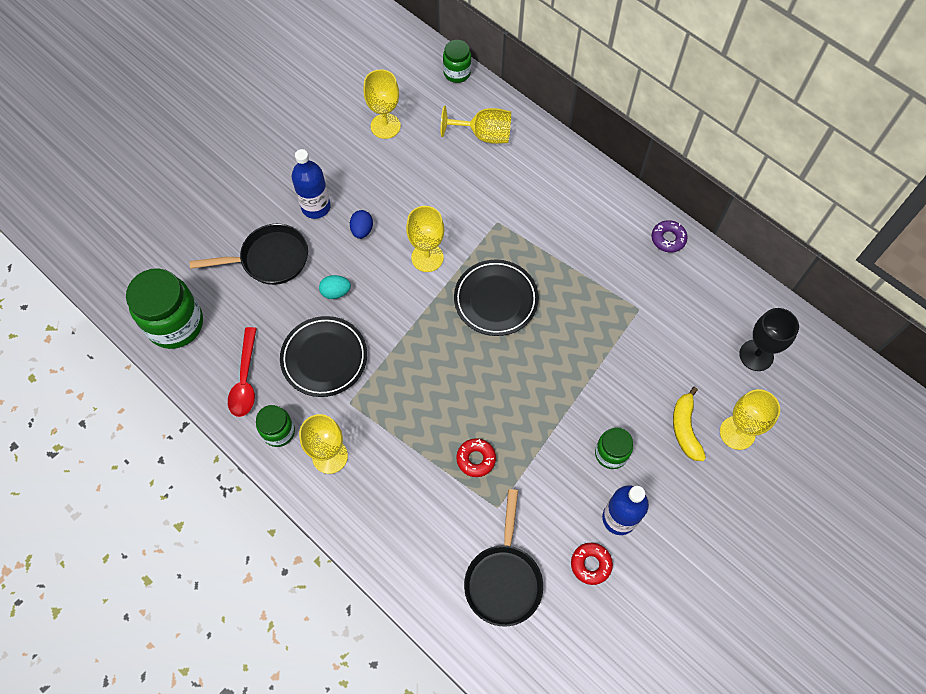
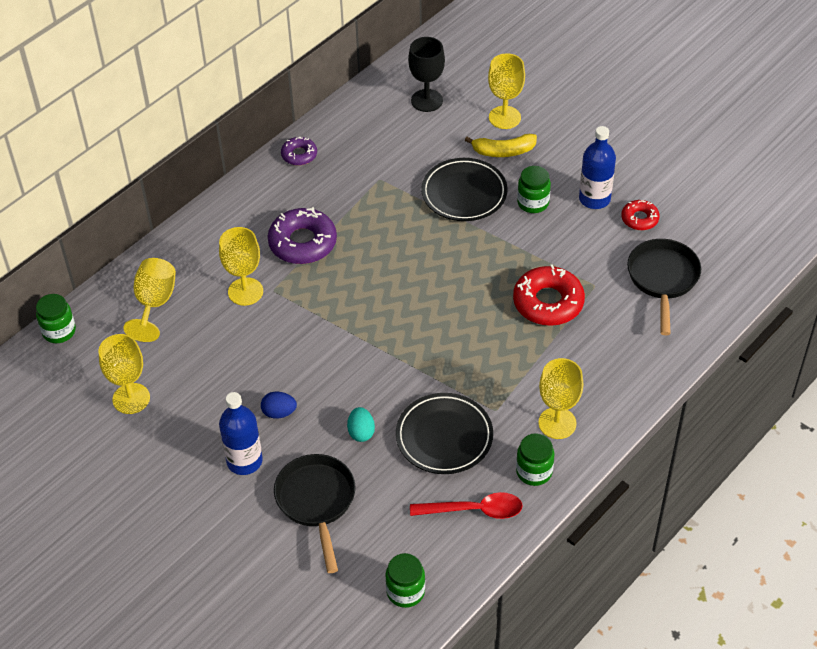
camera: 90 degrees left, 15 degrees down
(175, 324) = (405, 591): green jar -> green jar, size x0.54
(427, 257) = (317, 350): yellow goblet -> yellow goblet (245, 291)
(476, 459) = (548, 302): red donut -> red donut, size x1.80
(496, 300) = (370, 290): black plate -> black plate (464, 193)
(503, 579) = (663, 279): black pan -> black pan turned 90 degrees counterclockwise
(554, 244) = (302, 243): none -> purple donut

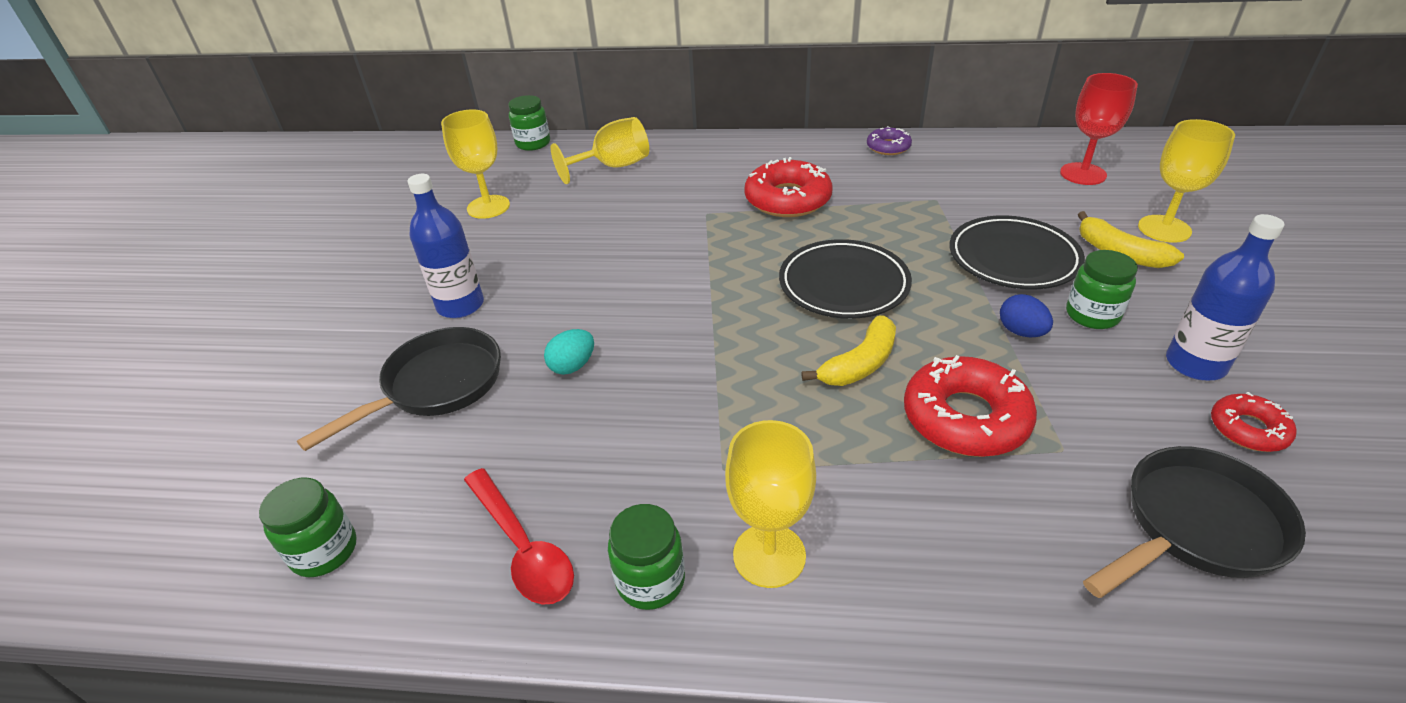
camera: 55 degrees right, 10 degrees down
(245, 291) = (684, 200): yellow goblet -> none
(279, 413) = (548, 294): blue egg -> blue egg (1021, 332)
(302, 243) = (787, 199): purple donut -> red donut
(427, 100) = (1083, 174): black goblet -> red goblet
(444, 437) = (629, 442): black plate -> black plate (843, 284)
(478, 314) = (860, 364): none -> yellow banana

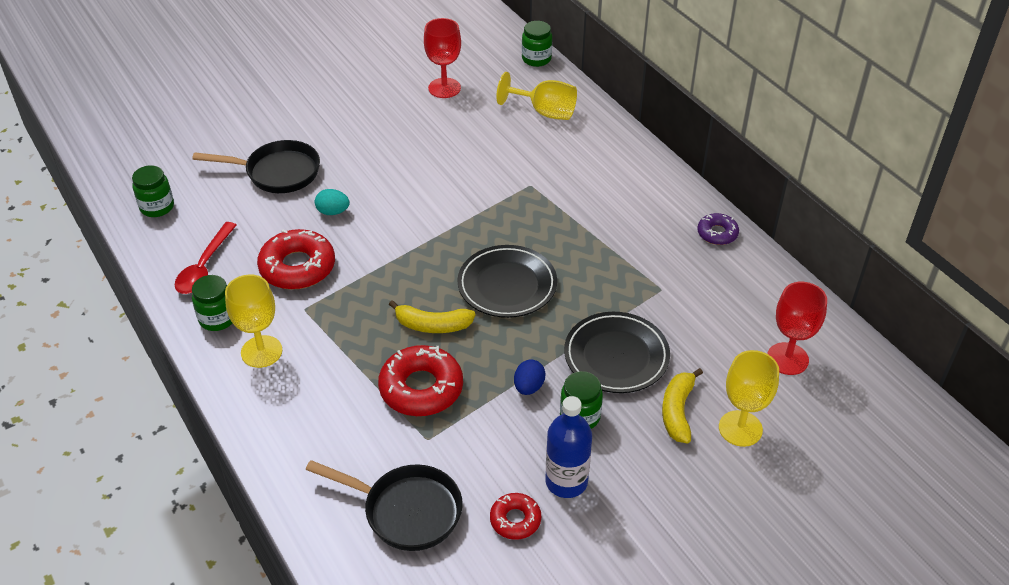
camera: 50 degrees right, 5 degrees up
(460, 305) = (344, 139): blue bottle -> none
(488, 207) = (444, 88): yellow goblet -> red goblet
(787, 199) = (585, 214): red donut -> red donut (297, 267)

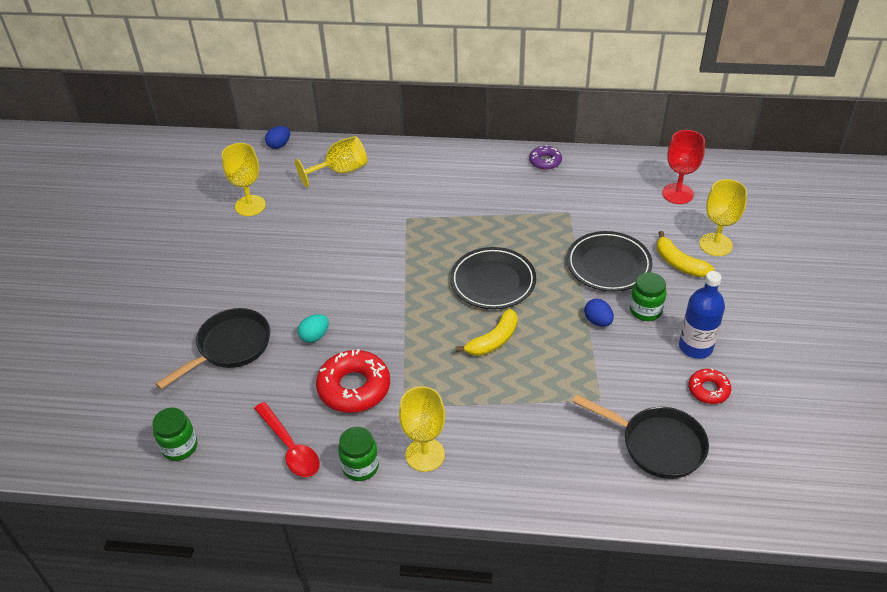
camera: 50 degrees left, 0 degrees up
(406, 511) = (656, 444): black pan -> black pan turned 60 degrees clockwise
(421, 388) = (549, 378): red donut -> none
(444, 88) = (250, 206): red goblet -> yellow goblet
(536, 59) = (279, 145): green jar -> blue egg

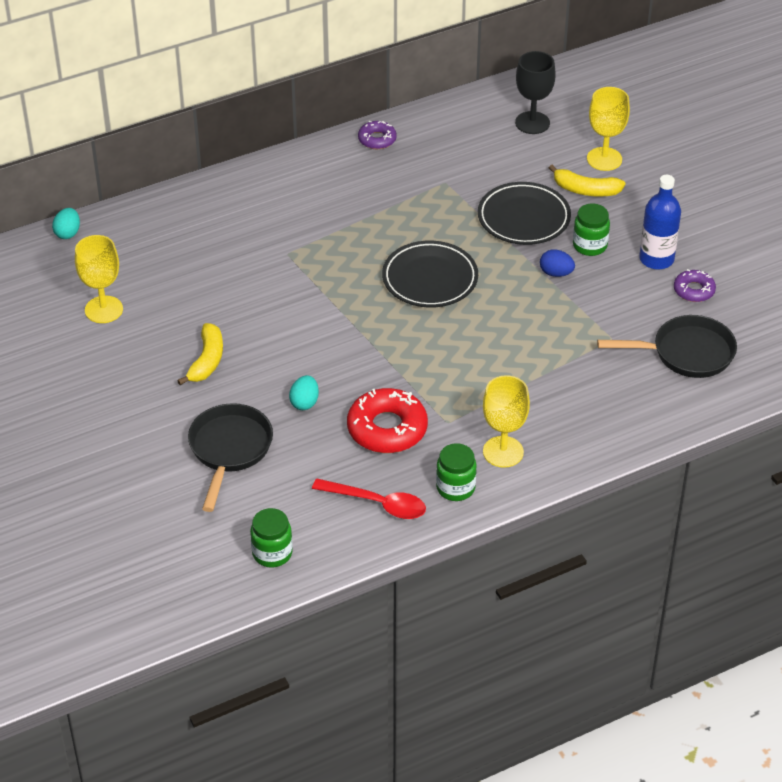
camera: 35 degrees left, 0 degrees up
(279, 145) = (68, 233): blue egg -> turquoise egg
(340, 171) = (168, 234): yellow goblet -> none
(493, 340) = (477, 331): yellow banana -> yellow banana (207, 360)
(677, 194) = (532, 123): red goblet -> black goblet
(708, 390) = (694, 290): red donut -> purple donut

